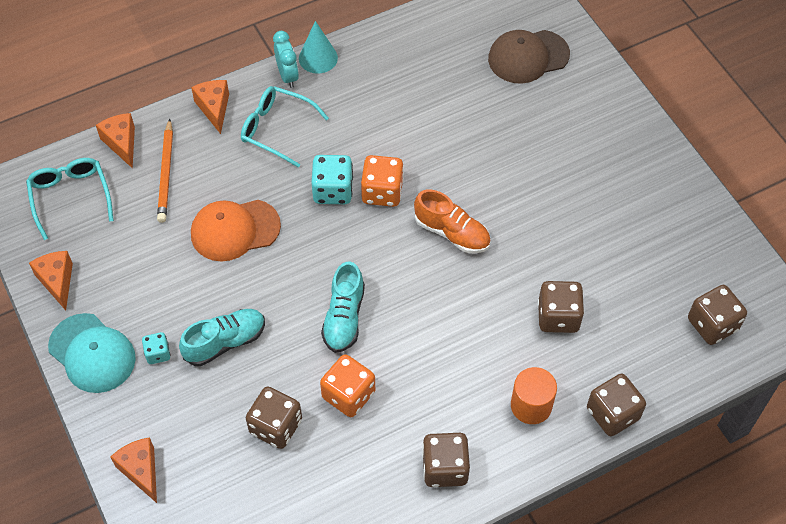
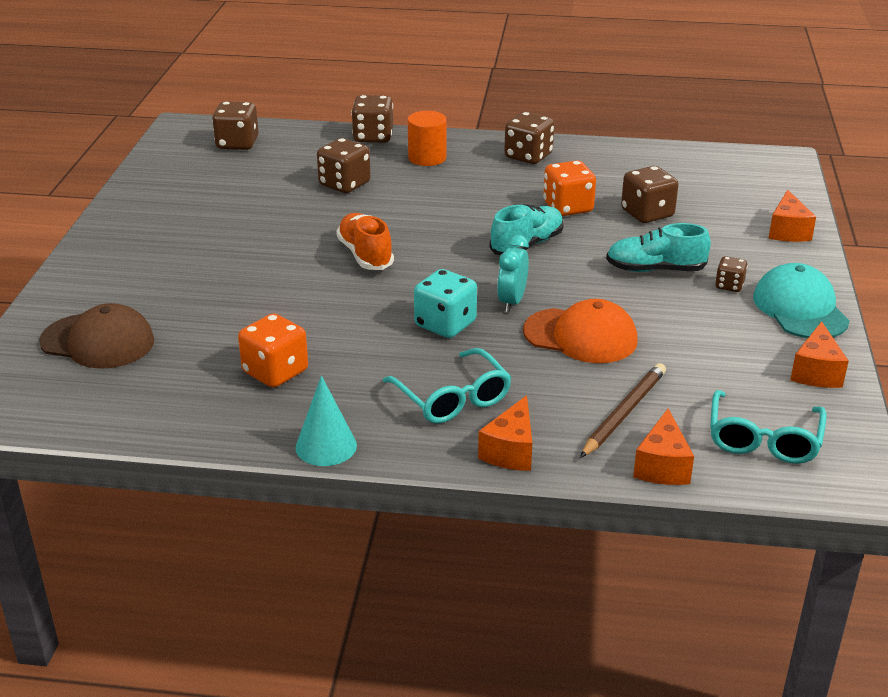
camera: 145 degrees left, 25 degrees down
(158, 353) = (729, 285): turquoise dice -> brown dice
(166, 173) = (624, 413): orange pencil -> brown pencil
(287, 76) = (384, 444): turquoise clock -> turquoise clock (512, 302)
(382, 192) = (396, 304): orange dice -> orange dice (275, 372)

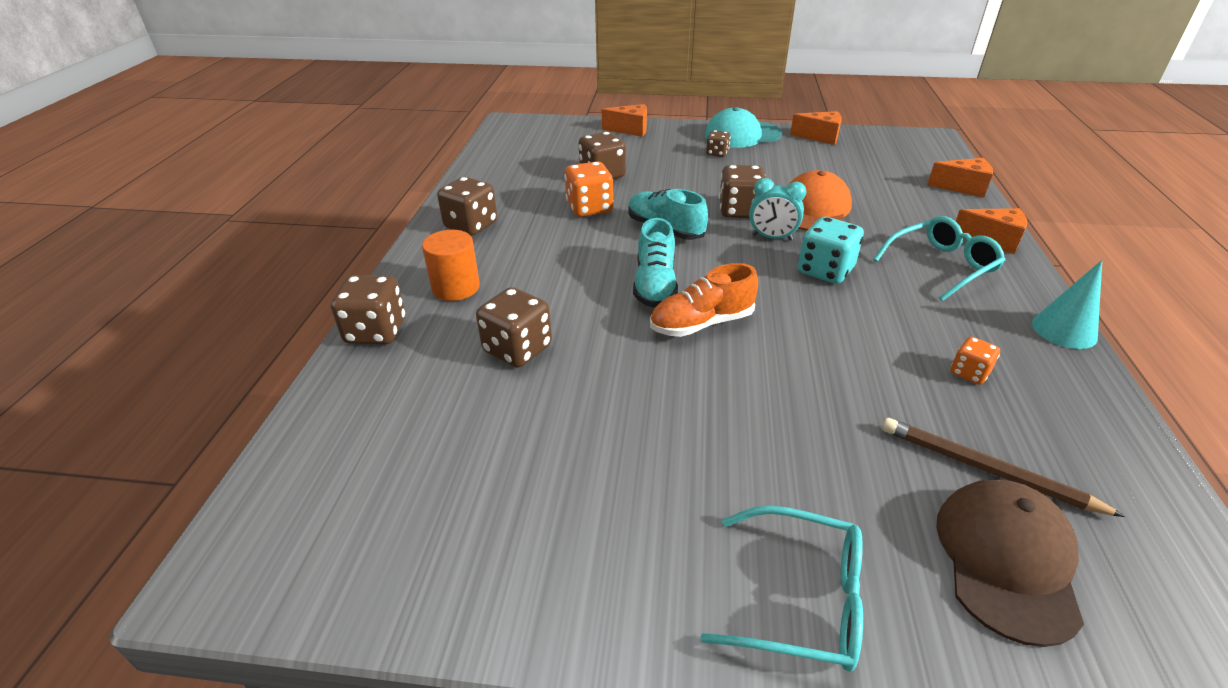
camera: 90 degrees left, 5 degrees up
(237, 144) = (340, 478): brown dice -> brown dice (740, 211)
(275, 372) = (969, 373): orange dice -> orange dice, size x0.57
(624, 413) = (910, 197): brown pencil -> brown pencil (987, 470)
(655, 269) = (699, 177): turquoise shoe -> turquoise shoe (655, 285)
(763, 440) = (908, 157): turquoise glasses -> turquoise glasses (803, 599)

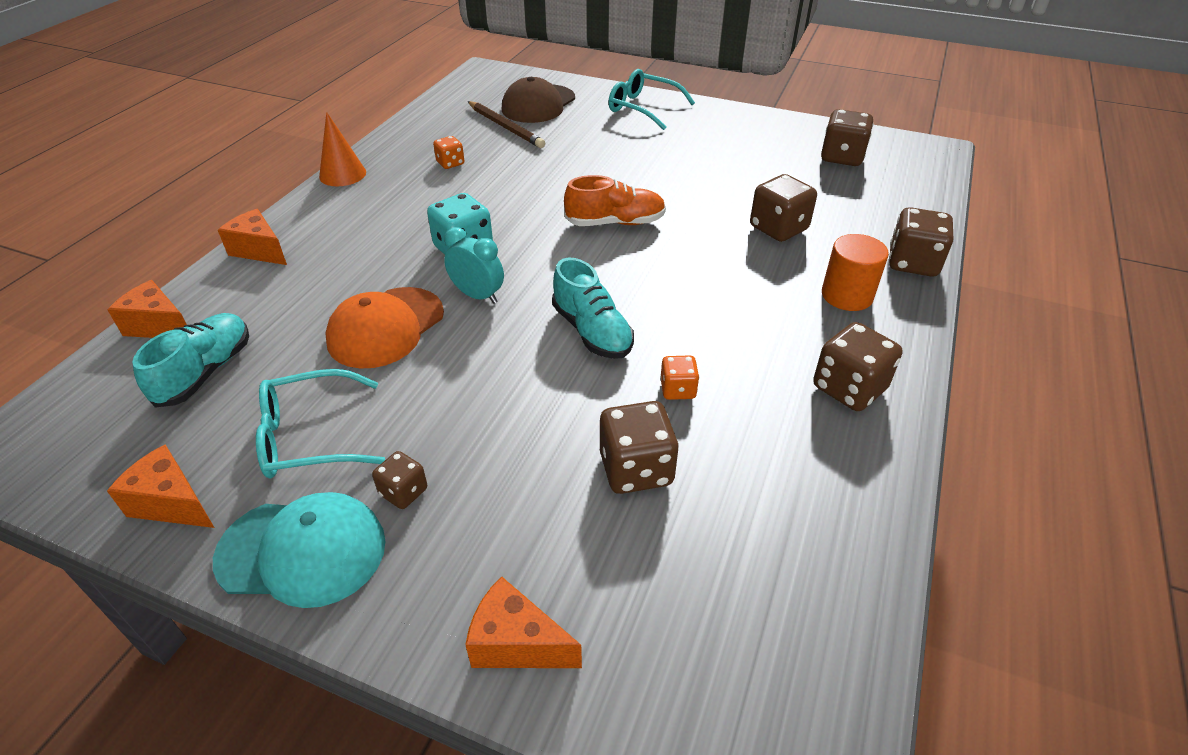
camera: 165 degrees left, 5 degrees up
(589, 208) = (678, 390): orange dice -> orange dice, size x0.57
(655, 285) = (639, 263): turquoise shoe -> turquoise shoe (205, 372)
(740, 211) = (479, 343): brown dice -> brown dice (842, 157)
(942, 265) = (350, 235): turquoise glasses -> turquoise glasses (308, 437)
(1064, 330) = (342, 174): turquoise cone -> orange cone

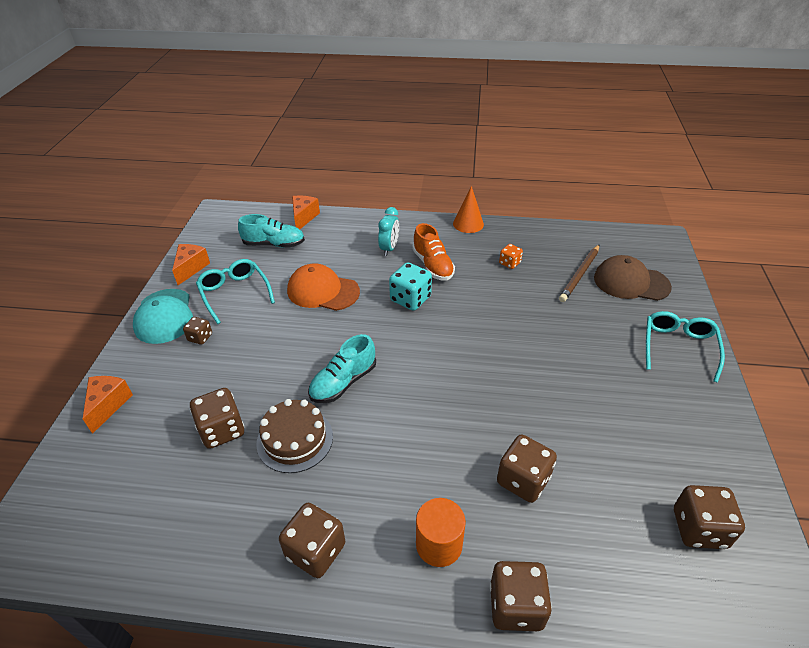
camera: 75 degrees right, 0 degrees up
(259, 250) = (376, 223): orange cheese -> none
(477, 295) = (364, 319): turquoise clock -> turquoise clock (389, 248)
(615, 222) = (477, 367): orange shoe -> orange shoe (433, 265)
(678, 390) = (295, 439): orange dice -> brown cake

